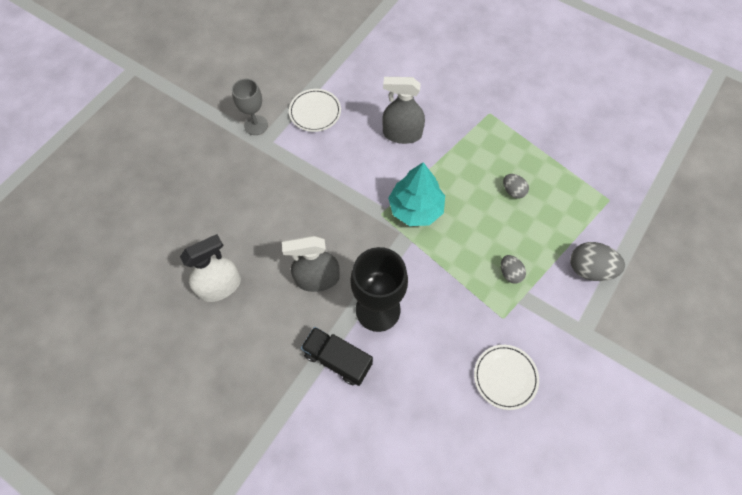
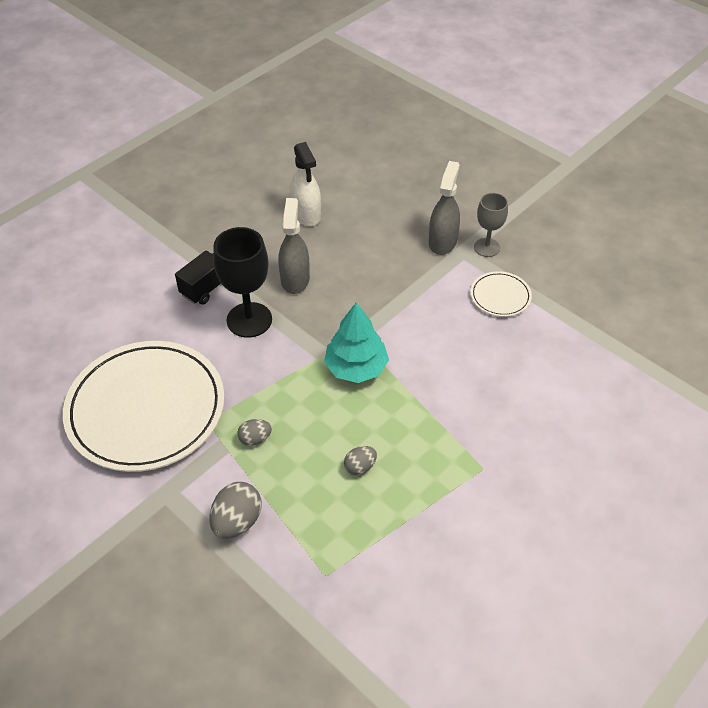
camera: 100 degrees right, 15 degrees down
(402, 134) = (460, 370): grey spray bottle -> grey spray bottle (442, 241)
(505, 377) = (146, 409): white plate -> white plate, size x2.36

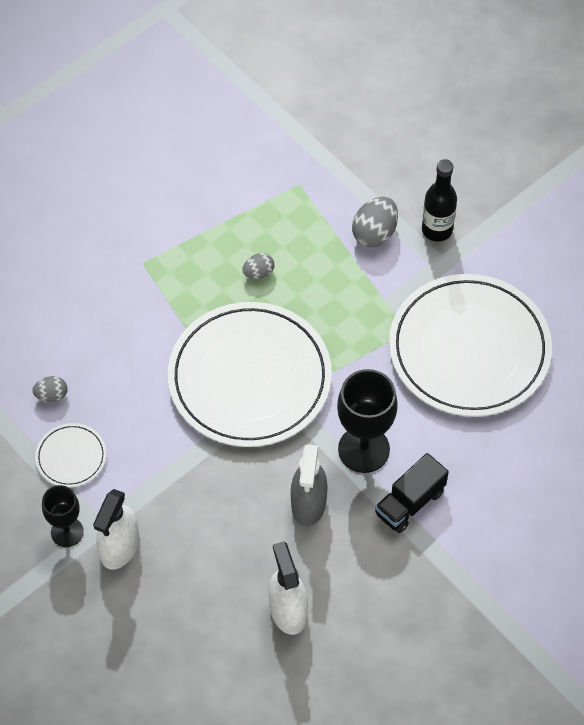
camera: 175 degrees left, 10 degrees up
(167, 531) = (437, 230): none -> black bottle
(255, 439) = (358, 308): grey egg -> grey egg (51, 395)
(356, 368) = (249, 378): turquoise tree -> white plate
(442, 241) = (119, 547): grey spray bottle -> white spray bottle
(487, 247) = (67, 532): grey goblet -> black goblet

